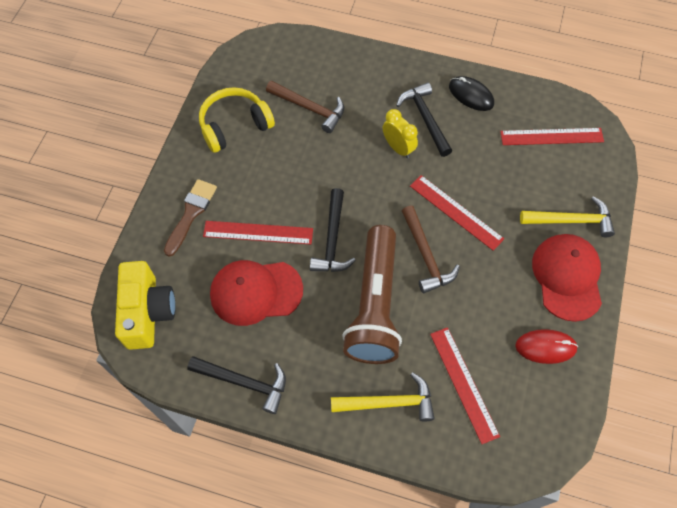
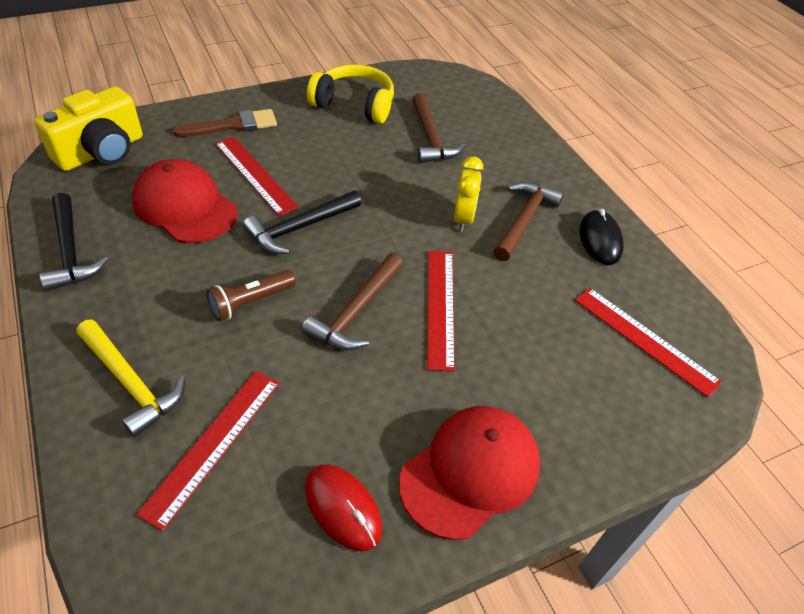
camera: 45 degrees right, 15 degrees down
(375, 305) = (251, 302): brown flashlight -> brown flashlight, size x0.46
(425, 118) = (524, 220): black hammer -> brown hammer
(571, 220) = (556, 428): yellow hammer -> none

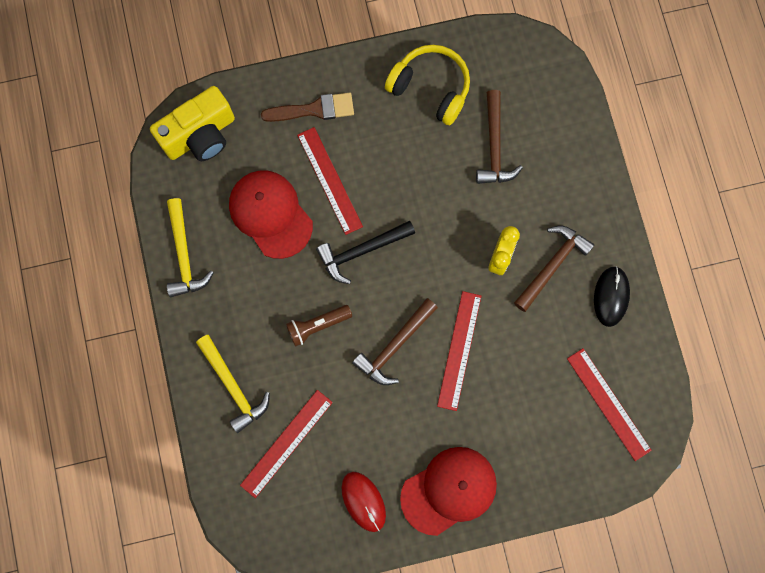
camera: 15 degrees right, 30 degrees up
(71, 251) = (184, 255): black hammer -> yellow hammer

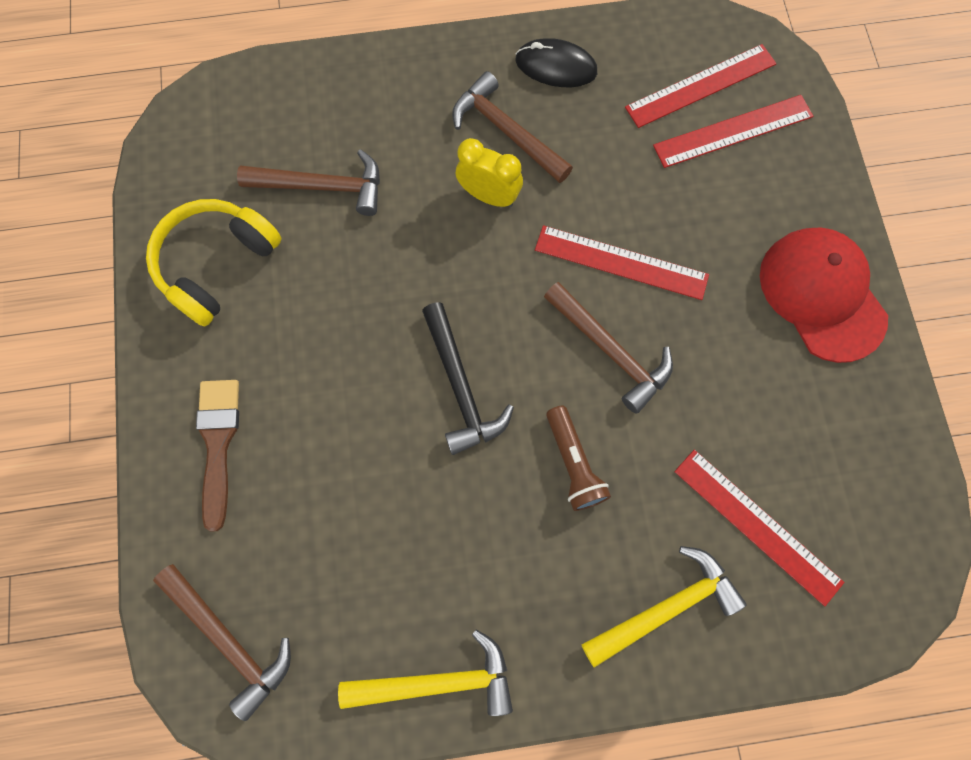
camera: 85 degrees left, 5 degrees down
(200, 135) = (229, 640): yellow camera -> brown hammer
(270, 214) = (384, 526): red cap -> none
(329, 180) = (341, 427): red ruler -> red ruler (733, 131)
(363, 501) = (842, 415): red mouse -> none

